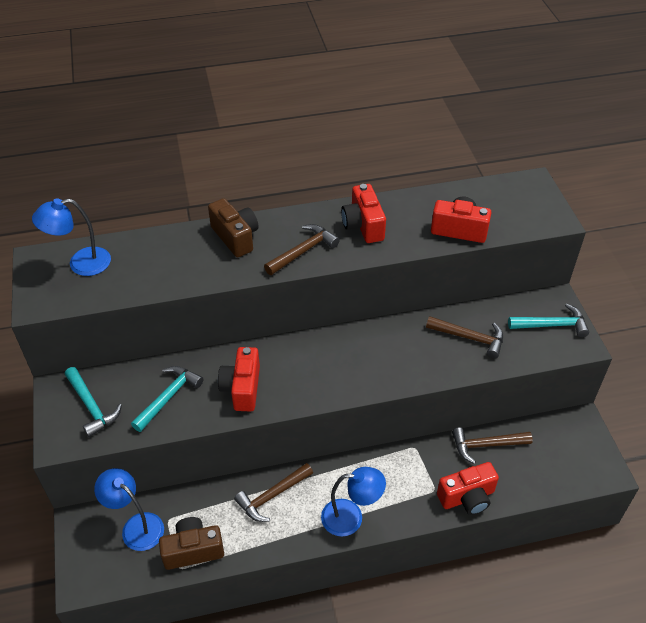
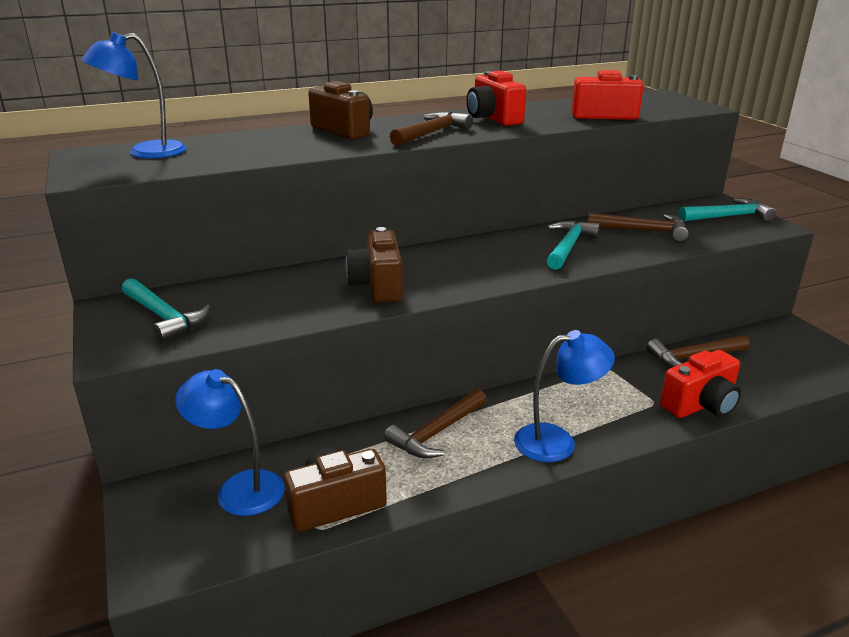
camera: 10 degrees left, 20 degrees down
(168, 397) = (276, 300): turquoise hammer -> turquoise hammer (568, 246)
(242, 388) = (378, 285): red camera -> brown camera

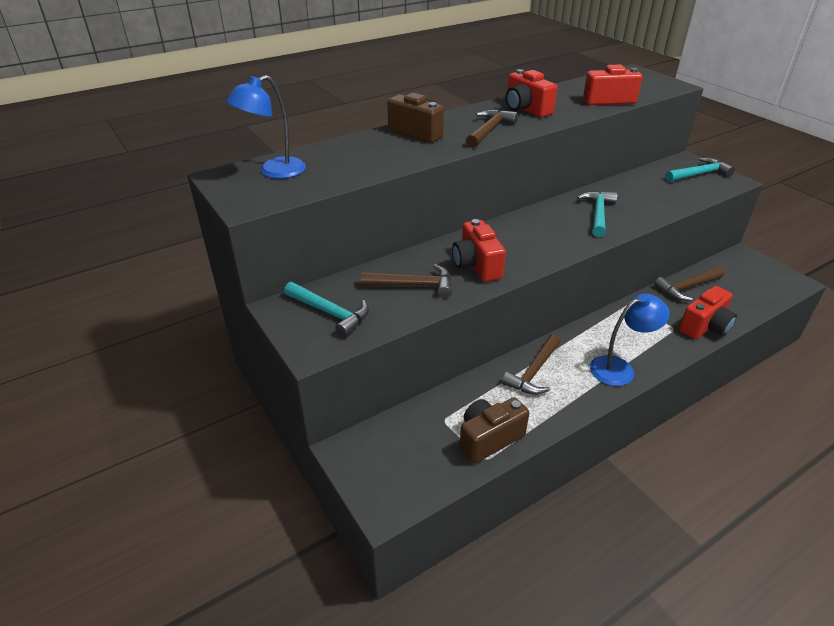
camera: 10 degrees left, 10 degrees up
(239, 488) = (413, 435): blue lamp -> none
(378, 285) = (476, 265): brown camera -> red camera
(643, 231) = (644, 193): brown hammer -> brown hammer (413, 285)

